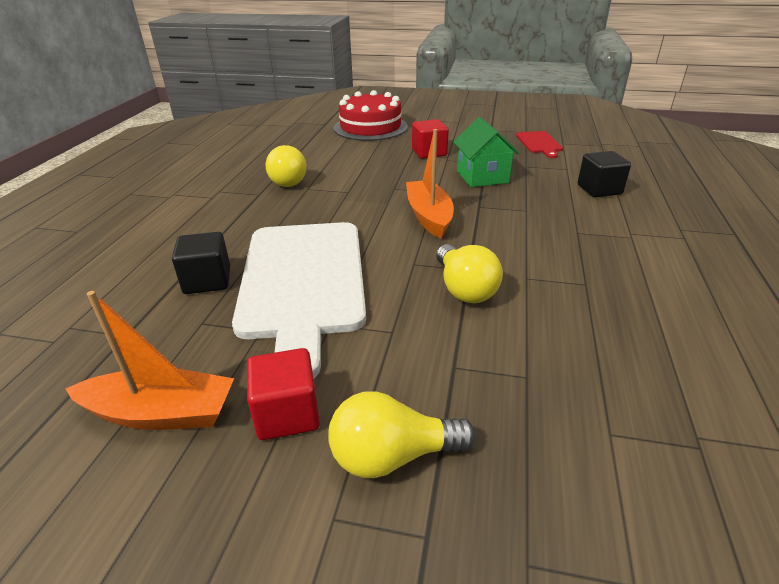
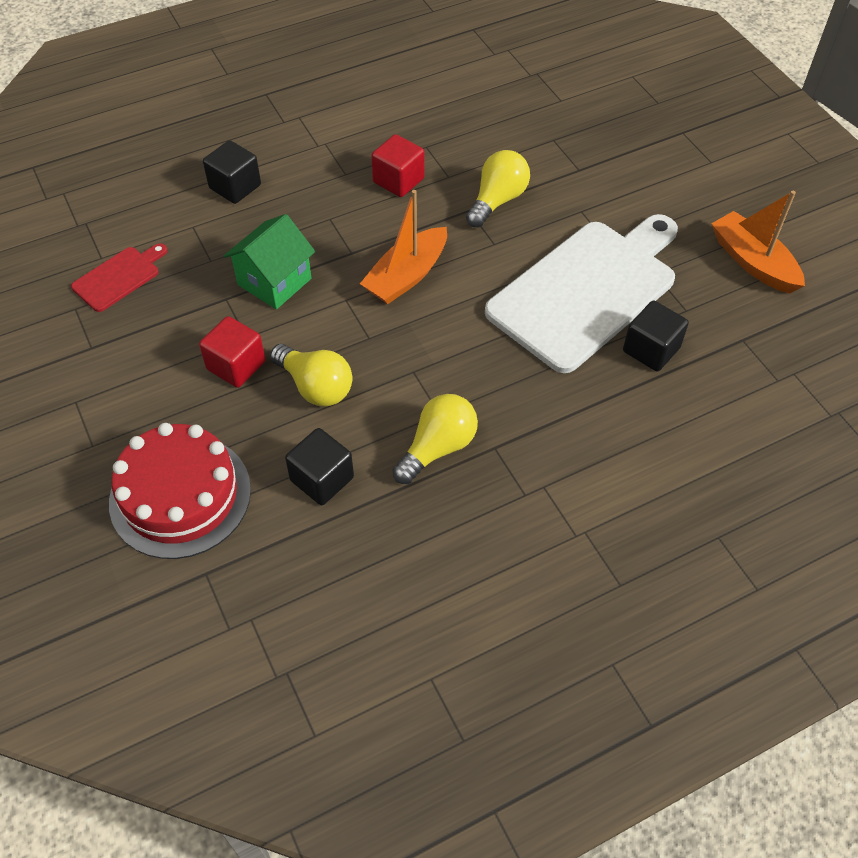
camera: 130 degrees left, 20 degrees up
(287, 414) = (689, 213): red cube -> red cube (398, 180)
(325, 152) = (322, 479): none -> black cube
(393, 456) = (662, 161): yellow light bulb -> yellow light bulb (315, 386)

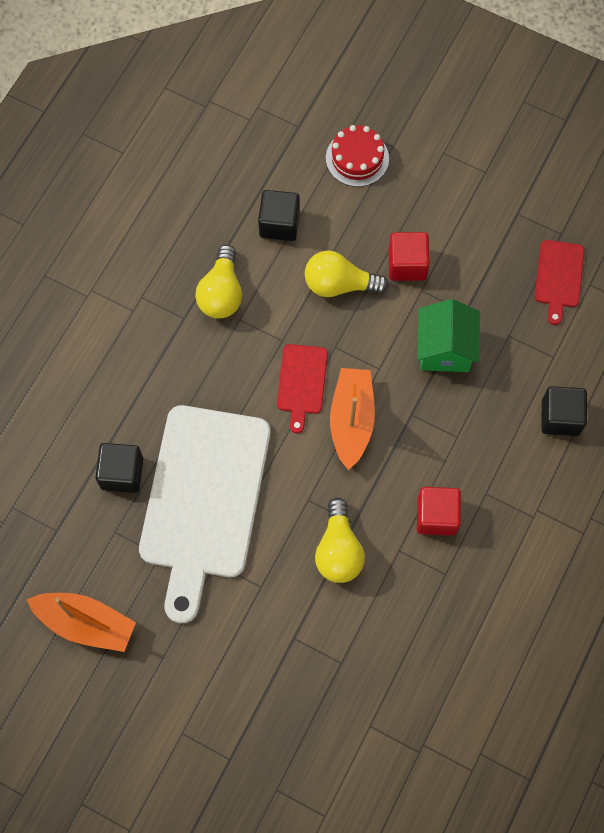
camera: 145 degrees right, 15 degrees up
(180, 495) = (357, 158): red cake -> red cake, size x0.60
(425, 327) = (301, 382): none -> red cutting board

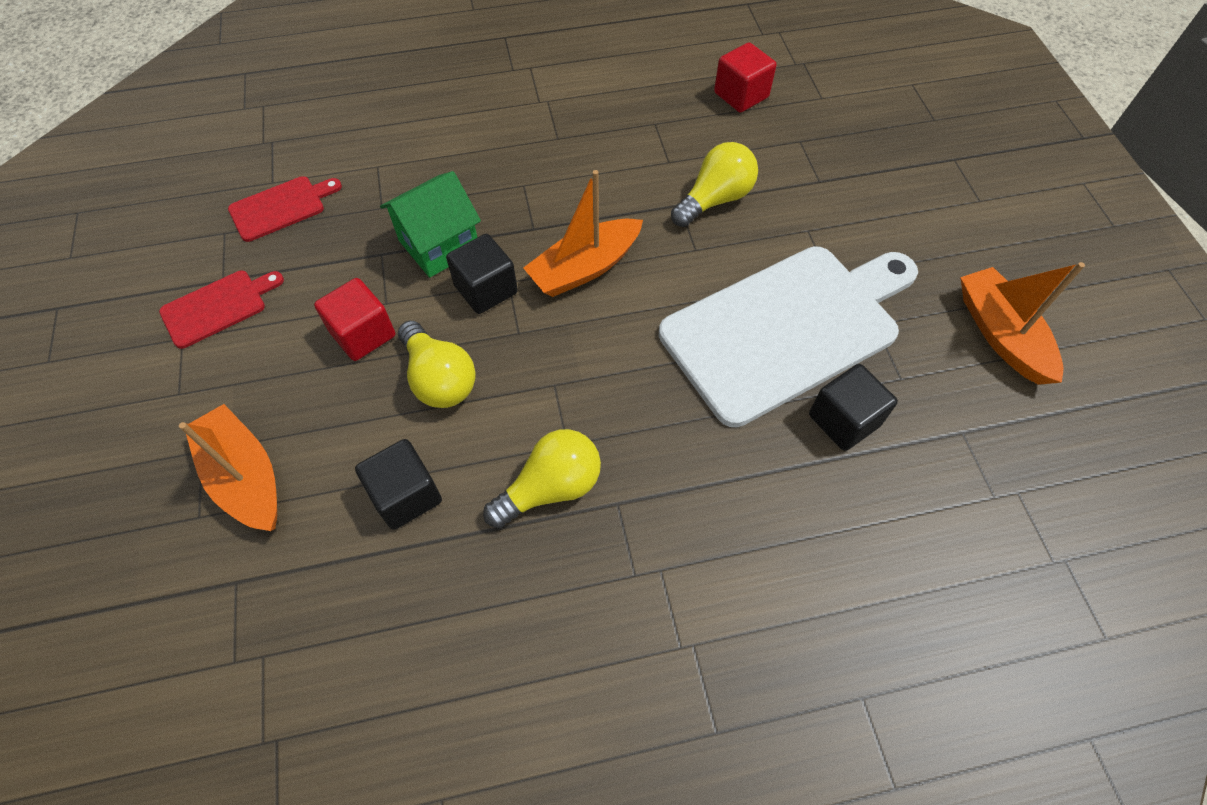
camera: 130 degrees left, 10 degrees down
(301, 382) = (585, 334): red cutting board -> red cutting board (218, 307)
(357, 158) = (245, 477): red cake -> orange boat
(436, 516) = (612, 156): red cube -> red cube (741, 95)
(560, 417) = (437, 131): black cube -> black cube (486, 289)

